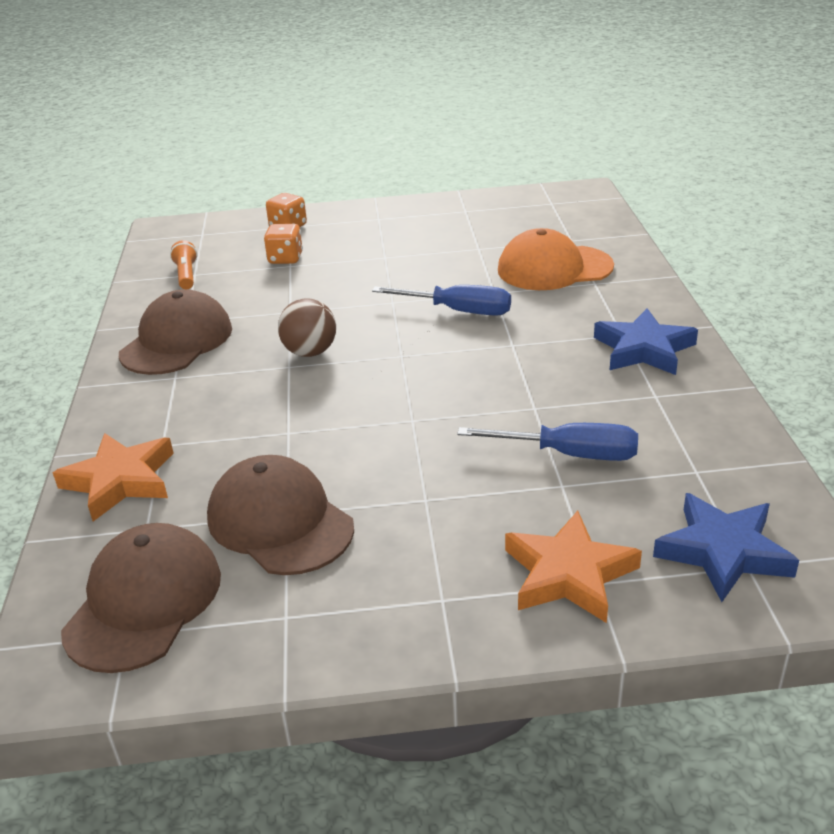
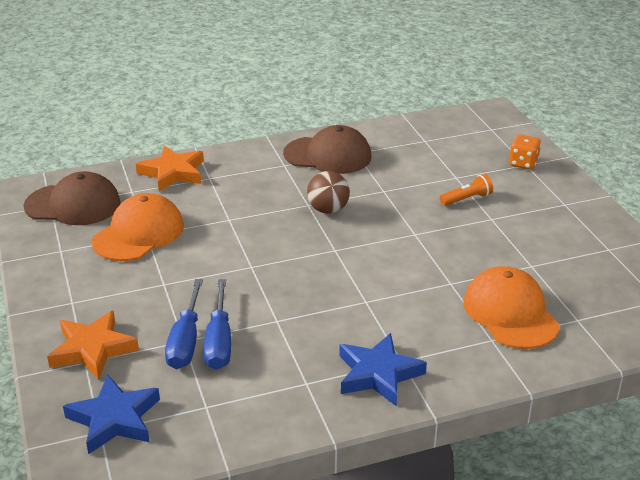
camera: 75 degrees right, 0 degrees up
(186, 275) = (421, 138): orange flashlight -> orange flashlight (467, 199)
(280, 522) = (138, 233): brown cap -> orange cap
(285, 259) = (466, 173): orange dice -> none
(459, 311) = (411, 268): blue screwdriver -> blue screwdriver (186, 341)

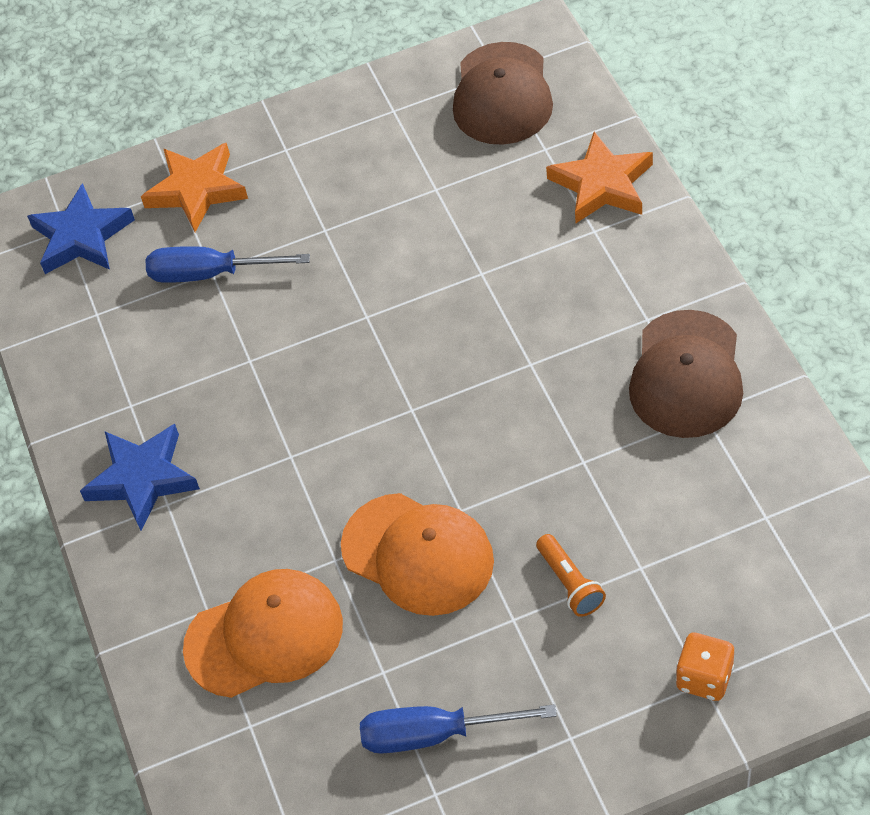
camera: 95 degrees right, 20 degrees up
(138, 233) = (437, 180): orange cap -> orange cap (418, 554)
(219, 341) = (208, 307): blue screwdriver -> blue screwdriver (434, 734)
(328, 210) = (517, 391): brown ball -> none

